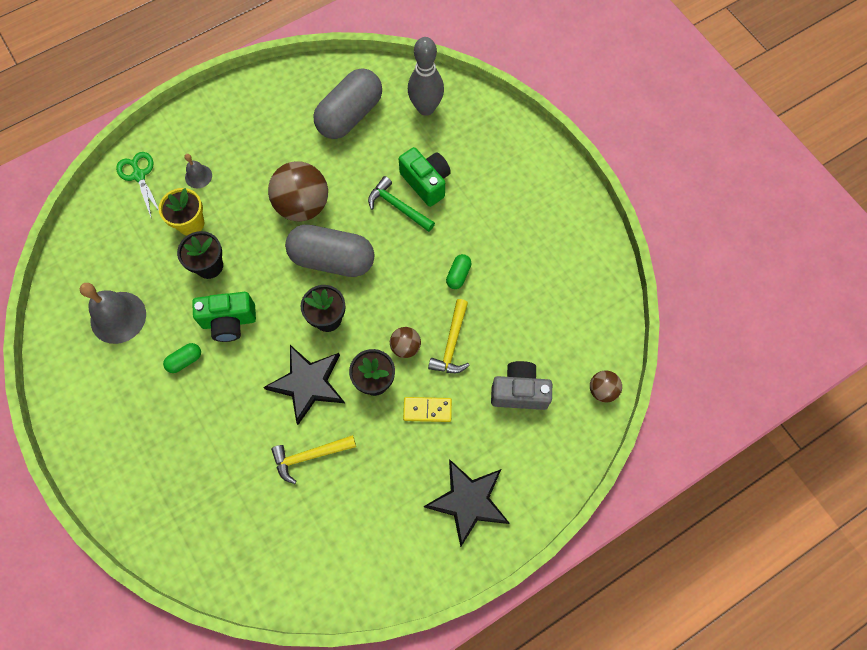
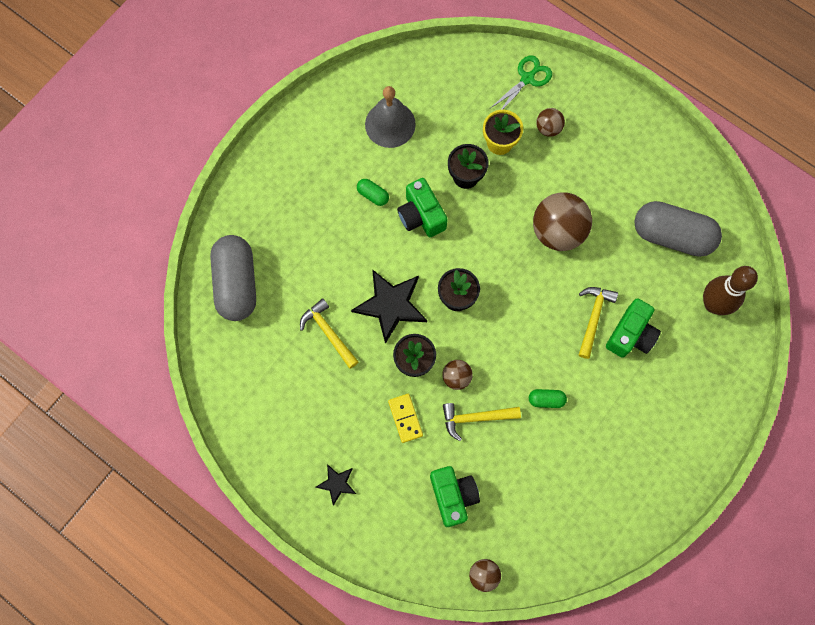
camera: 70 degrees right, 5 degrees up
(198, 176) = (548, 128): grey bell -> brown ball
(332, 259) = (515, 279): grey capsule -> grey capsule (236, 283)
(397, 206) = (593, 317): green hammer -> yellow hammer
(426, 108) = (713, 304): grey bowling pin -> brown bowling pin
(468, 501) = (337, 483): black star -> black star, size x0.52
(519, 392) = (453, 496): grey camera -> green camera

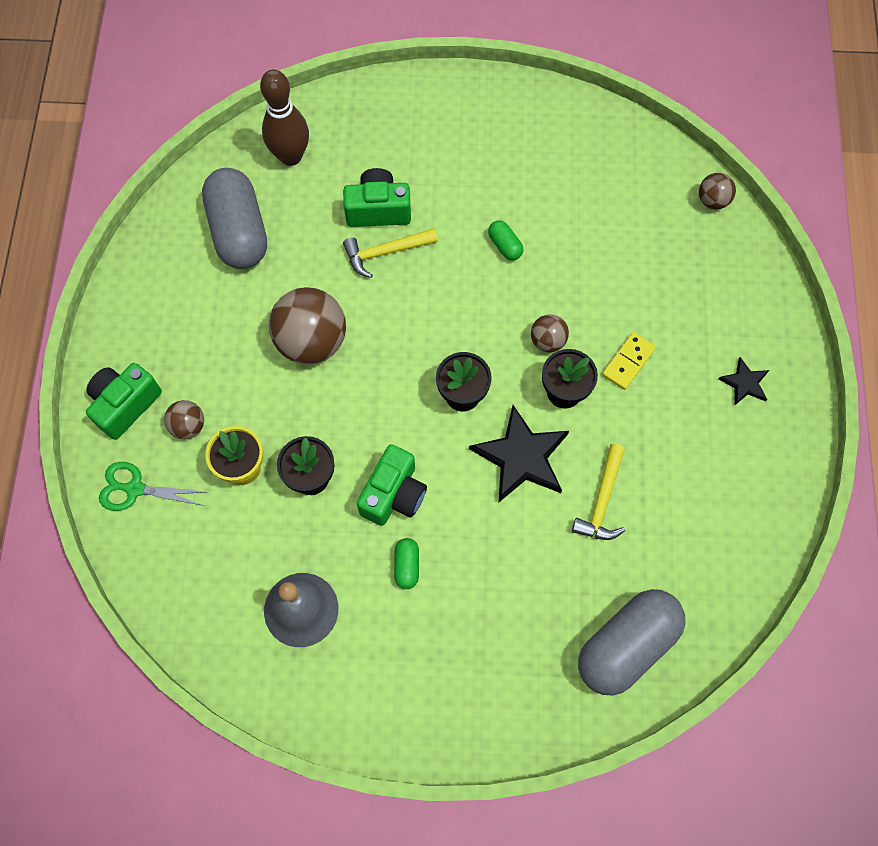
camera: 125 degrees left, 5 degrees down
(453, 496) = (665, 270): green camera -> green camera (125, 404)
(475, 418) = (574, 297): yellow hammer -> none

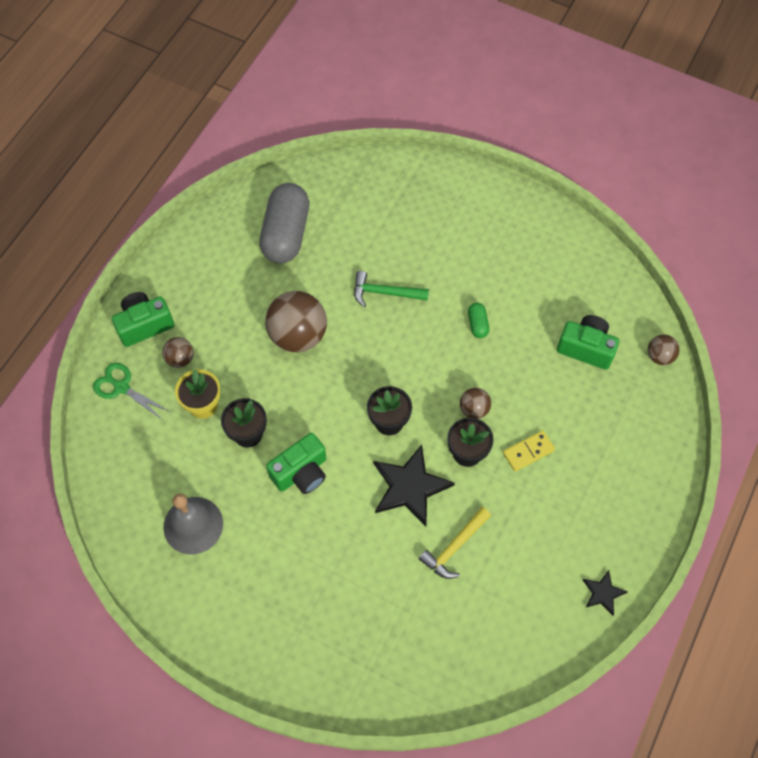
camera: 25 degrees right, 5 degrees down
(291, 156) = (351, 194): brown bowling pin -> none
(378, 209) = (395, 259): green camera -> green camera (586, 348)
(385, 252) = (384, 293): yellow hammer -> green hammer
(407, 566) = (284, 528): green capsule -> none
(626, 646) = (418, 663): grey capsule -> none
(745, 383) = (613, 507): black star -> black star (603, 593)

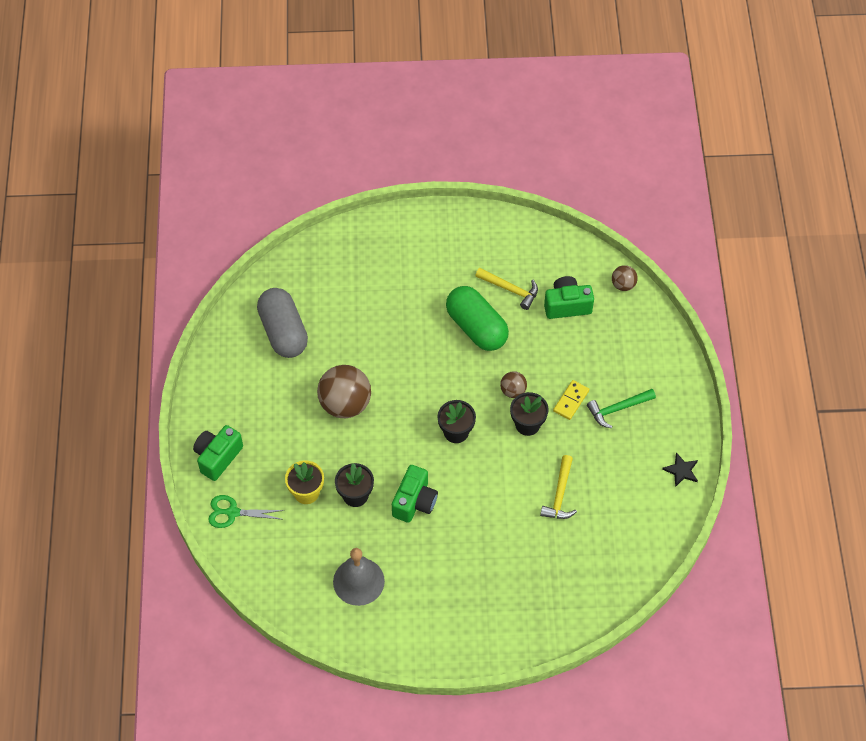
camera: 30 degrees left, 5 degrees down
(180, 359) = (264, 468): brown ball -> none
(384, 293) = (391, 339): green hammer -> green hammer (617, 409)
(410, 487) = (501, 470): black star -> none
(477, 324) = (476, 327): green capsule -> green capsule, size x2.36
(537, 303) = (510, 290): none -> yellow hammer

